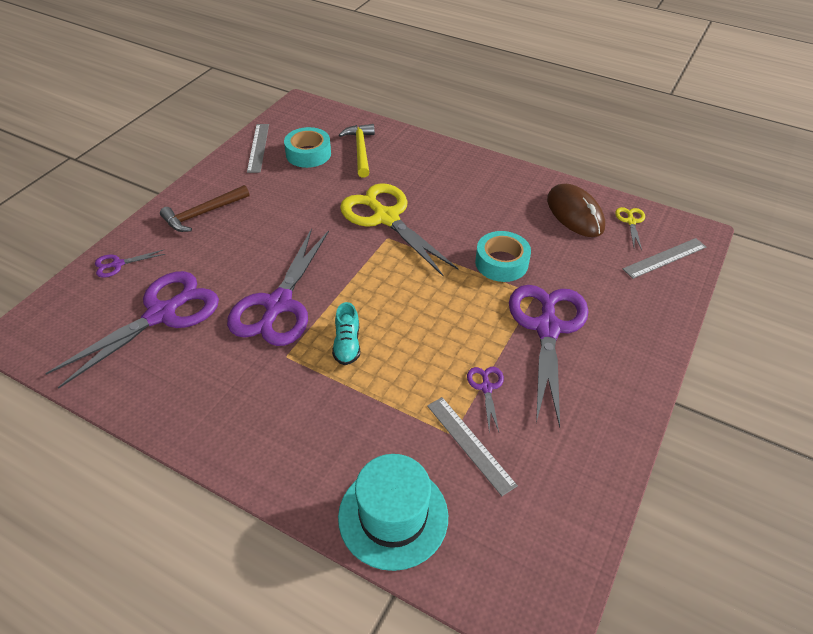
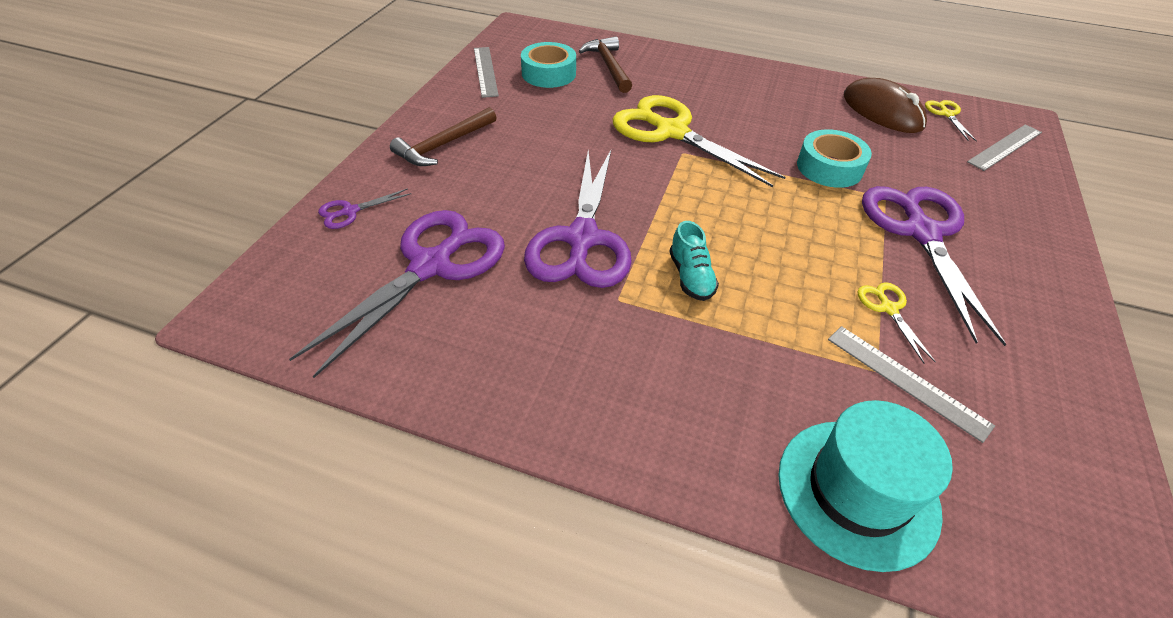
camera: 10 degrees left, 0 degrees up
(360, 150) = (608, 66): yellow hammer -> brown hammer
(486, 387) = (888, 308): purple scissors -> yellow scissors

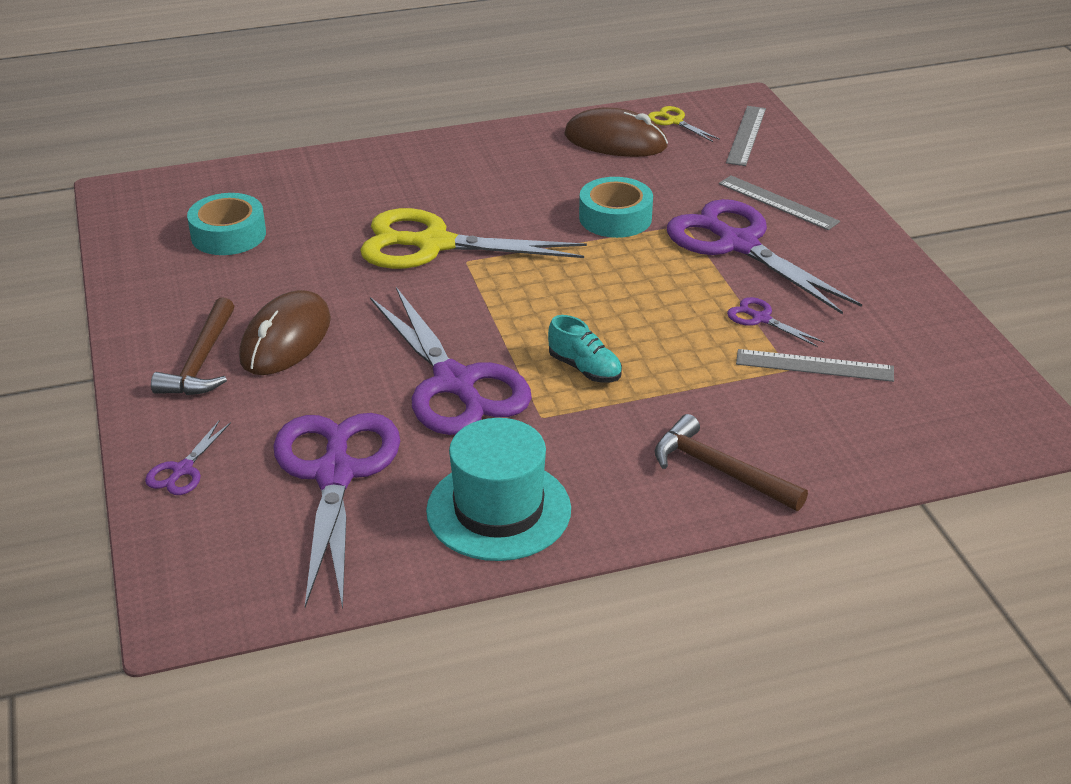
camera: 35 degrees left, 10 degrees down
(485, 71) = (147, 262): grey ruler -> grey ruler (778, 202)
(508, 154) = (286, 339): none -> brown mouse
(608, 66) = (289, 199): brown hammer -> brown hammer (720, 470)
(857, 491) = (839, 455): turquoise hat -> turquoise hat (498, 510)
(888, 308) = (760, 318): yellow scissors -> purple scissors

